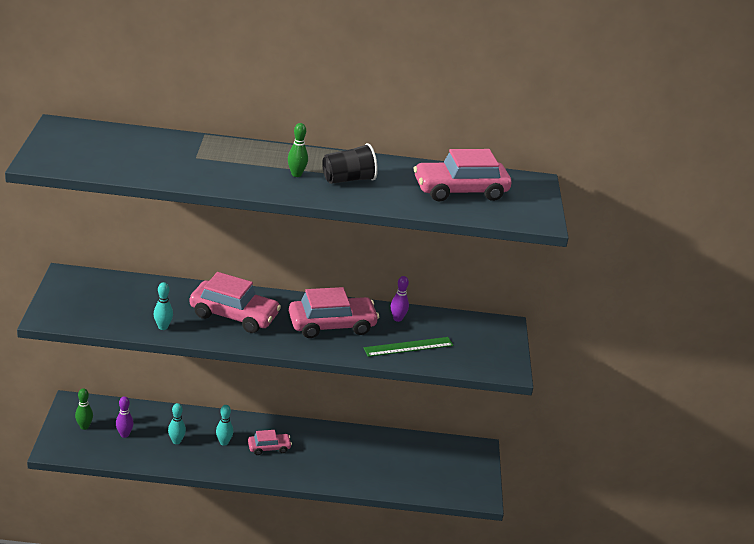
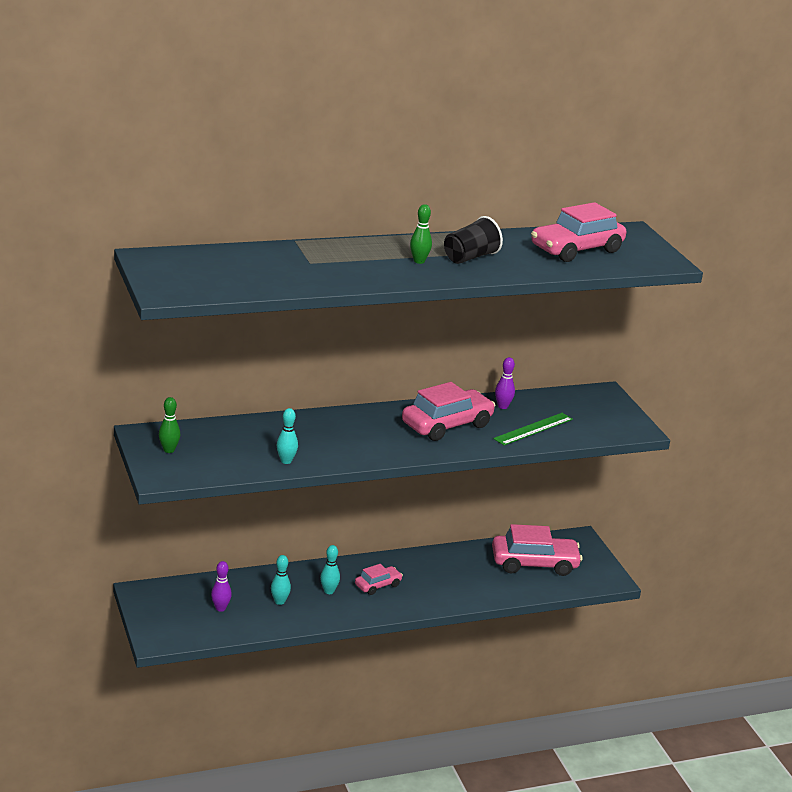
camera: 20 degrees left, 5 degrees down
(84, 426) = (172, 611): green bowling pin -> green bowling pin (169, 450)
(234, 315) = (346, 436): pink car -> pink car (534, 563)

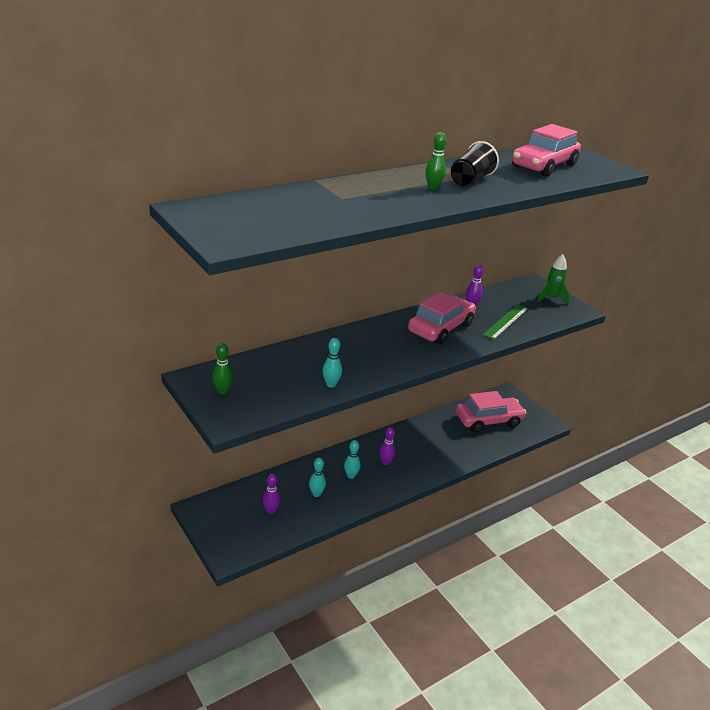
camera: 15 degrees left, 5 degrees up
(378, 585) = (386, 462): pink car -> purple bowling pin
(612, 412) = (551, 298): none -> green rocket

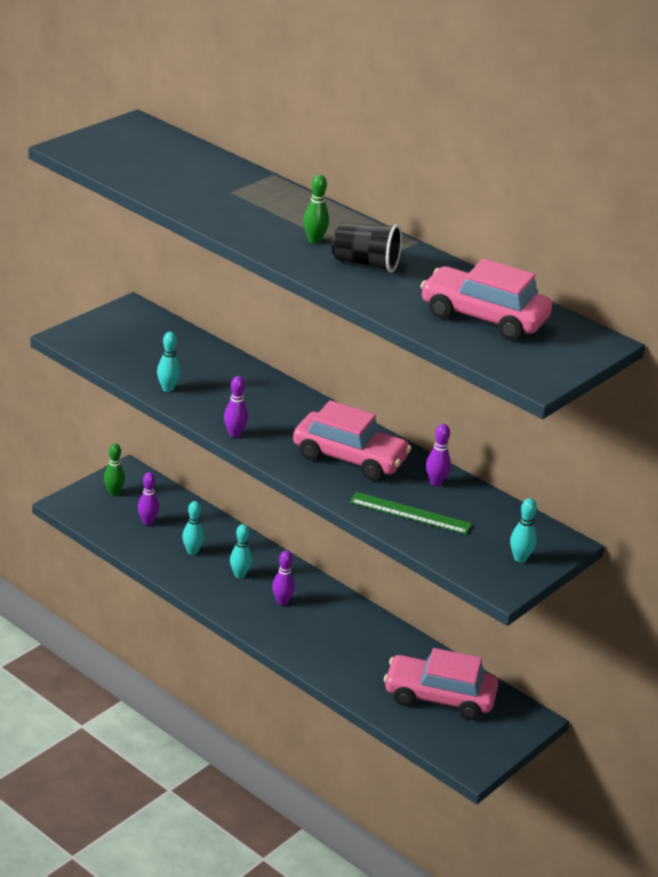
camera: 75 degrees right, 0 degrees up
(222, 391) = (119, 327): green bowling pin -> green bowling pin (114, 493)
(403, 367) = (234, 434): none -> purple bowling pin
(488, 420) = (439, 697): pink car -> pink car turned 135 degrees clockwise
(551, 298) = (520, 558): green rocket -> turquoise bowling pin

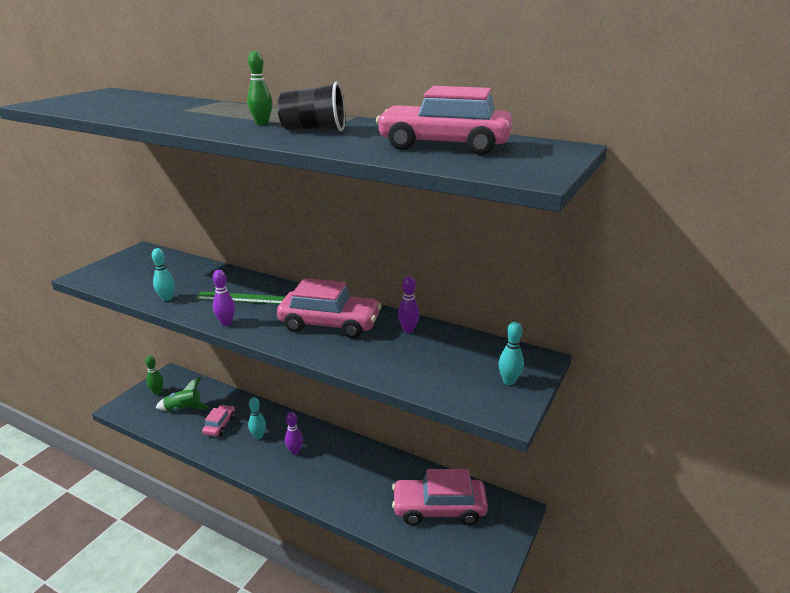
camera: 10 degrees left, 5 degrees down
(148, 522) = (183, 409): purple bowling pin -> green rocket
(192, 551) = (219, 425): turquoise bowling pin -> pink car
(410, 513) = (395, 360): green ruler -> green ruler (243, 298)

